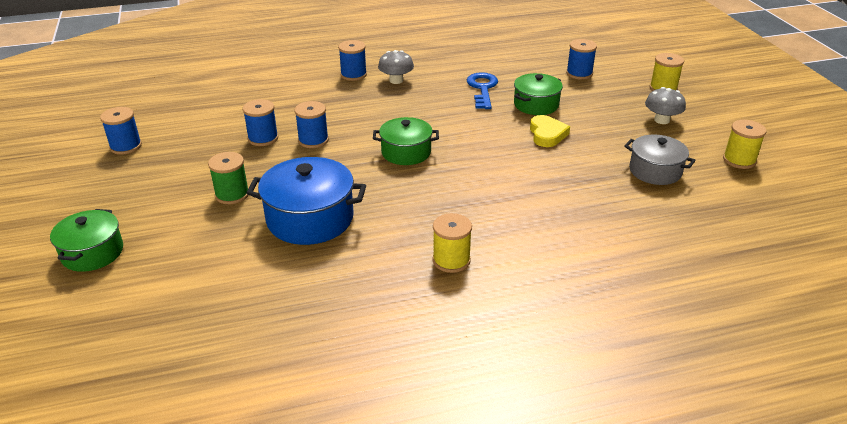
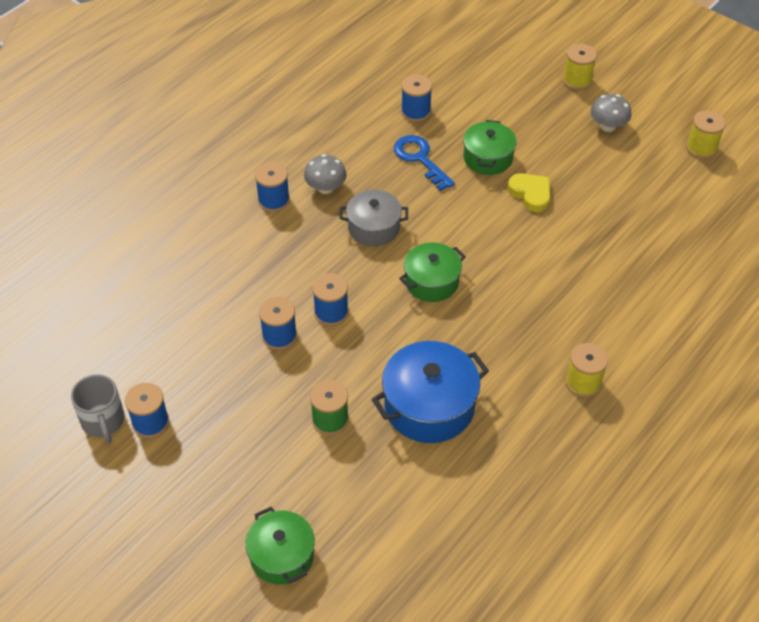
camera: 35 degrees left, 15 degrees up
(102, 134) = (103, 422): none -> grey mug
(579, 73) = (488, 93): blue spool -> blue spool (415, 111)
(655, 171) = (650, 195): grey pot -> grey pot (374, 227)

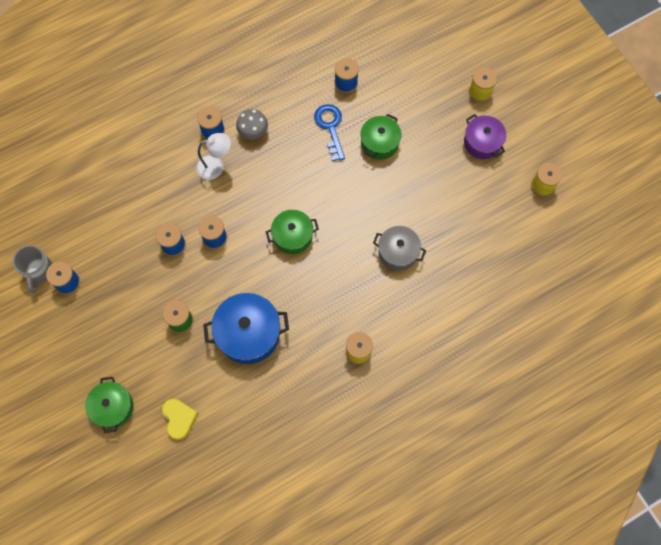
camera: 20 degrees right, 20 degrees up
(295, 236) = (216, 166): none -> white lamp
(374, 227) = (272, 177): grey pot -> grey pot (398, 252)
(530, 194) = (396, 185): yellow heart -> yellow heart (179, 418)
(608, 126) = (482, 142): grey mushroom -> purple pot

